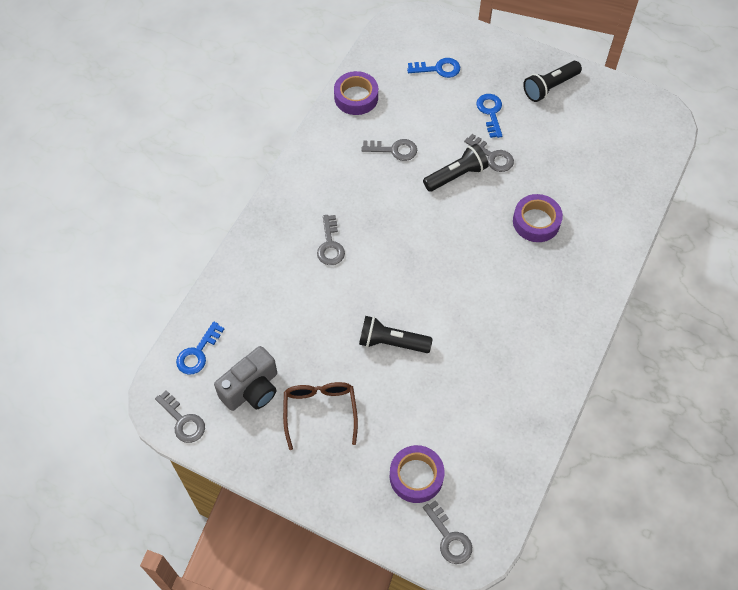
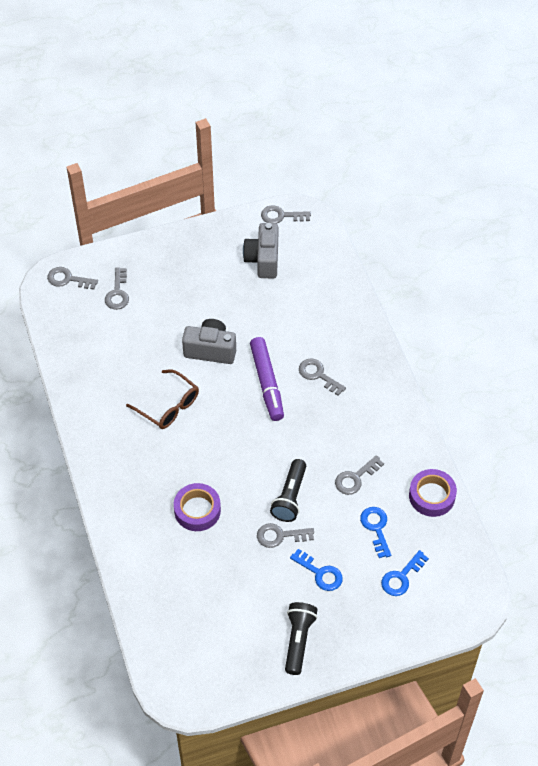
camera: 135 degrees right, 5 degrees down
(198, 353) = (318, 252): blue key -> blue key (376, 528)
(320, 411) = (210, 280): brown glasses -> brown glasses (168, 406)
(377, 273) = (267, 383): none -> purple marker
(391, 342) = (210, 350): black flashlight -> grey camera
(416, 476) = (117, 293): purple tape -> grey key

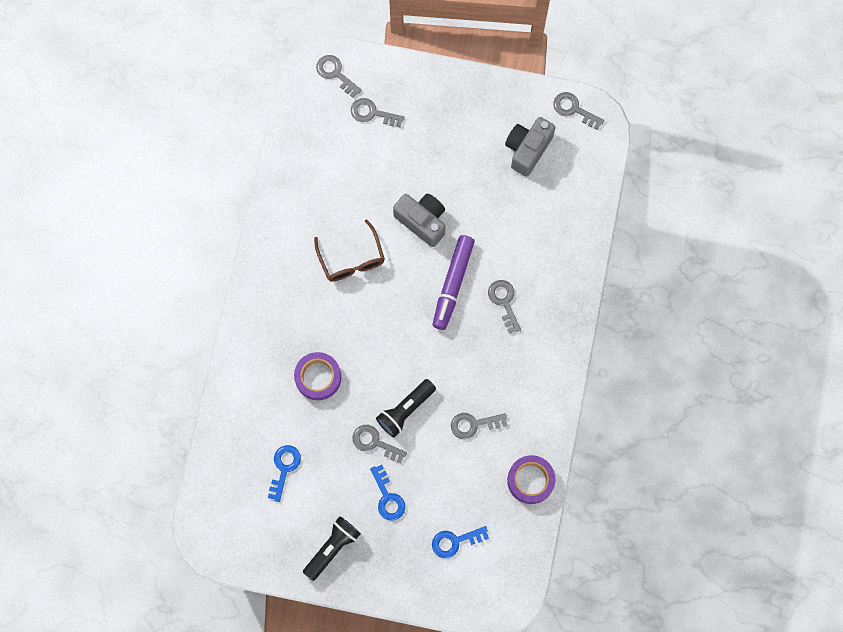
camera: 30 degrees right, 20 degrees up
(117, 293) = (372, 113): grey key -> grey key turned 75 degrees clockwise
(376, 528) = (462, 483): blue key -> blue key (284, 468)

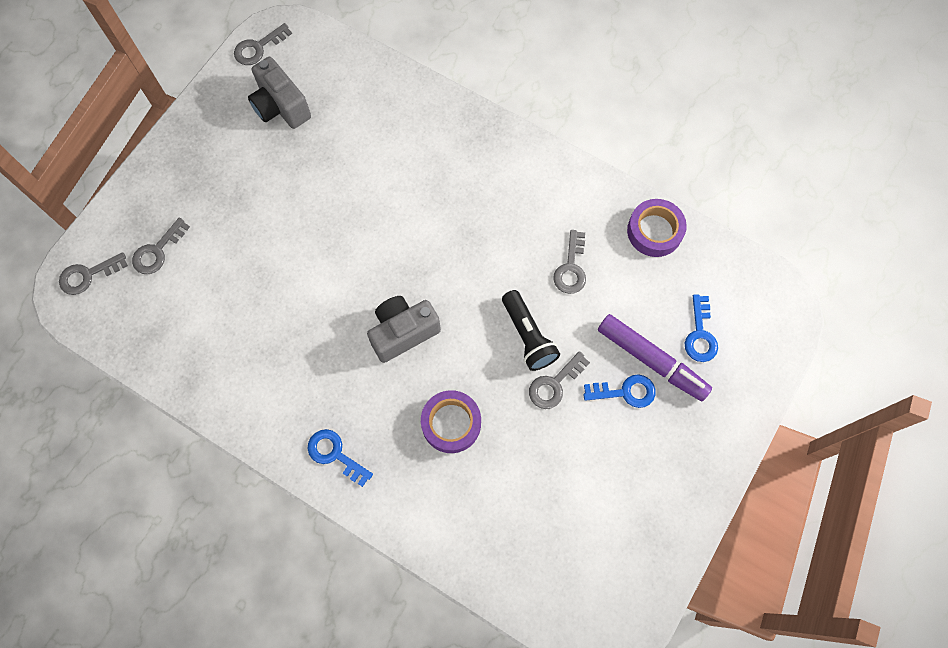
camera: 70 degrees left, 5 degrees down
(284, 468) = (549, 503): blue key -> blue key (335, 454)
(332, 548) = (667, 478): black flashlight -> none
(351, 259) = (322, 334): brown glasses -> none
(422, 221) = (312, 241): grey camera -> grey camera (403, 332)
(453, 284) = (400, 234): purple marker -> purple marker (651, 360)
(504, 302) = (443, 189): grey key -> none

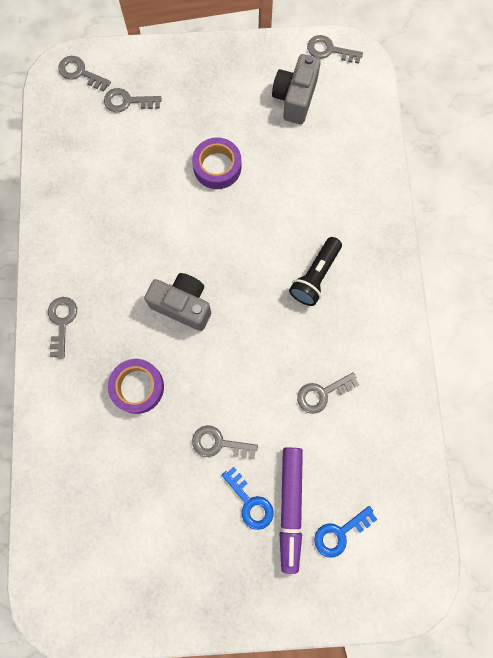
camera: 55 degrees right, 5 degrees up
(335, 454) = (62, 322): blue key -> grey key
(528, 336) = (243, 398): black flashlight -> black flashlight (315, 276)
(654, 231) = (402, 439): purple tape -> purple tape (217, 167)

